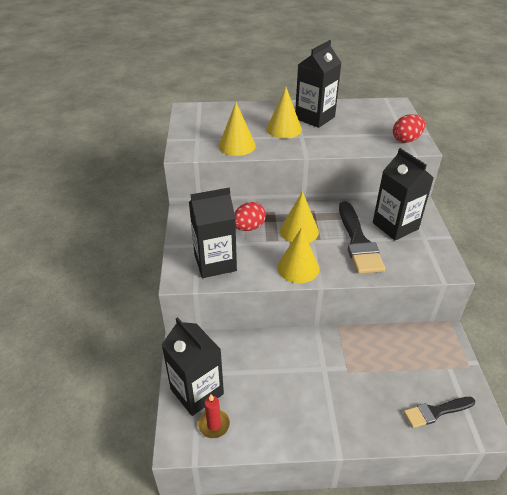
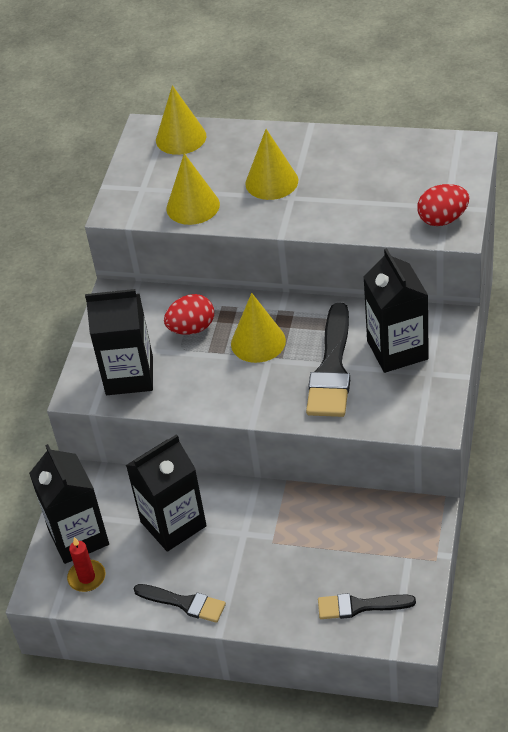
camera: 20 degrees right, 5 degrees up
(298, 268) = (233, 396): yellow cone -> yellow cone (181, 138)
(301, 433) = (184, 603): none -> black brush
(314, 118) = (327, 163): black carton -> black carton (173, 524)

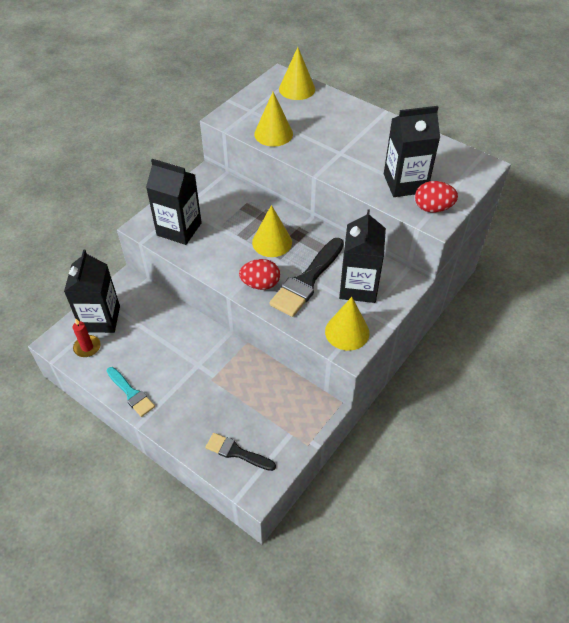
camera: 20 degrees right, 5 degrees up
(173, 524) = (160, 337): black carton -> black carton (405, 183)
(184, 603) = (131, 393): black brush -> turquoise brush
(192, 328) = (237, 215): red egg -> red egg (260, 284)
(271, 182) = (334, 138): yellow cone -> yellow cone (347, 332)

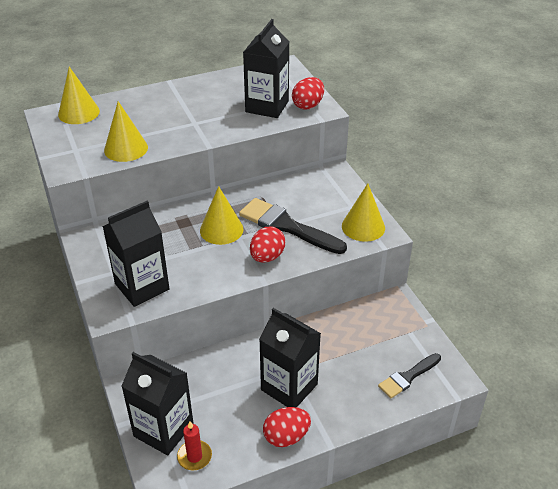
camera: 60 degrees left, 10 degrees down
(131, 393) = (286, 437): turquoise brush -> red egg
(307, 280) = (287, 226): black brush -> black brush turned 150 degrees clockwise
(358, 287) = (320, 201): black carton -> black carton (289, 387)

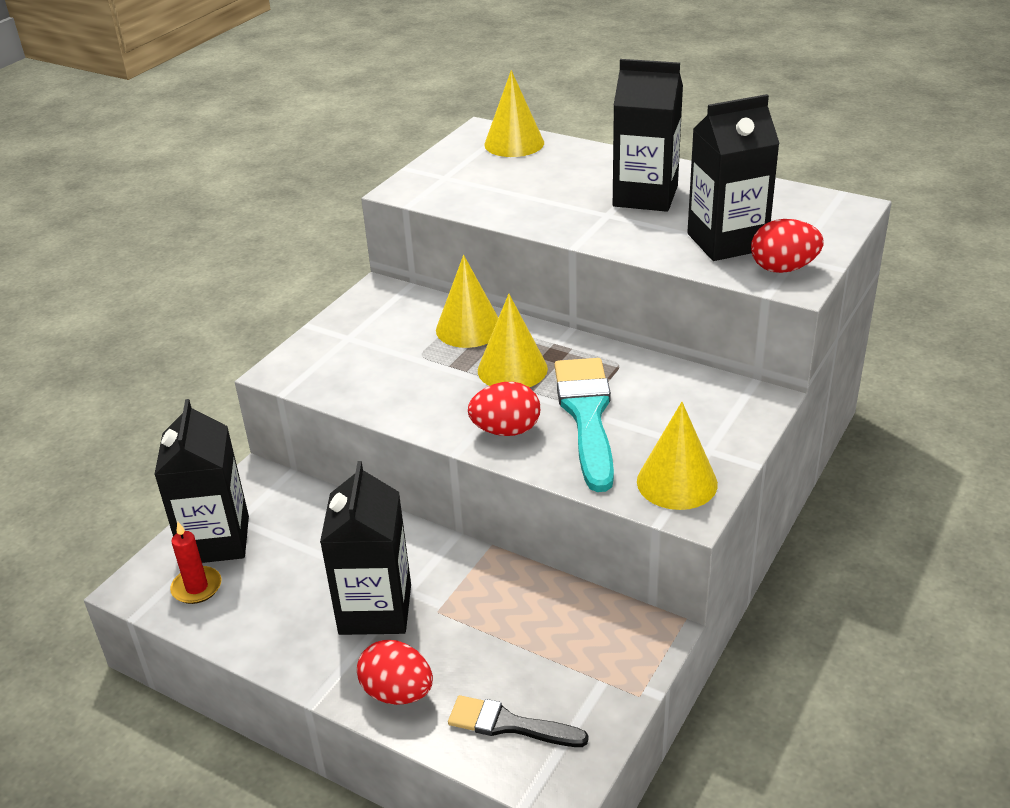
camera: 55 degrees right, 5 degrees down
(126, 148) = (489, 202): yellow cone -> yellow cone (469, 328)
(142, 286) = (345, 368): black carton -> black carton (645, 196)
(286, 437) = (290, 651): red egg -> red egg (397, 693)
(287, 226) = (587, 416): black brush -> turquoise brush

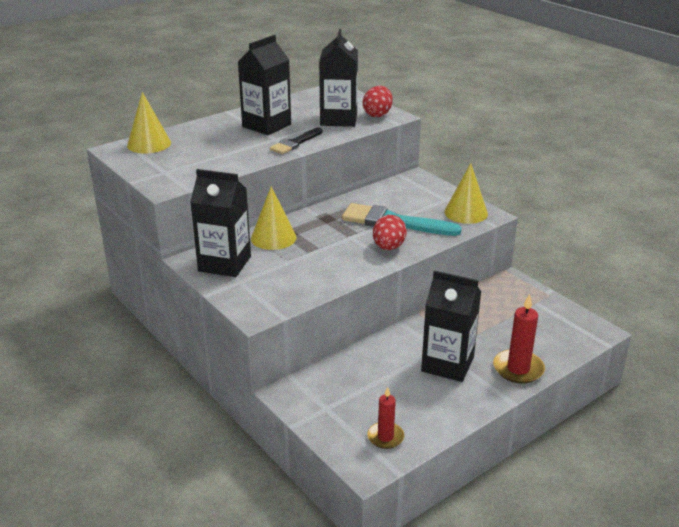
camera: 70 degrees left, 5 degrees down
(216, 540) = (341, 421): black carton -> black carton (224, 264)
(397, 693) = (518, 369): red egg -> red candle
(509, 724) = (555, 337): black brush -> black brush (295, 143)
(512, 369) = (330, 233): yellow cone -> none

